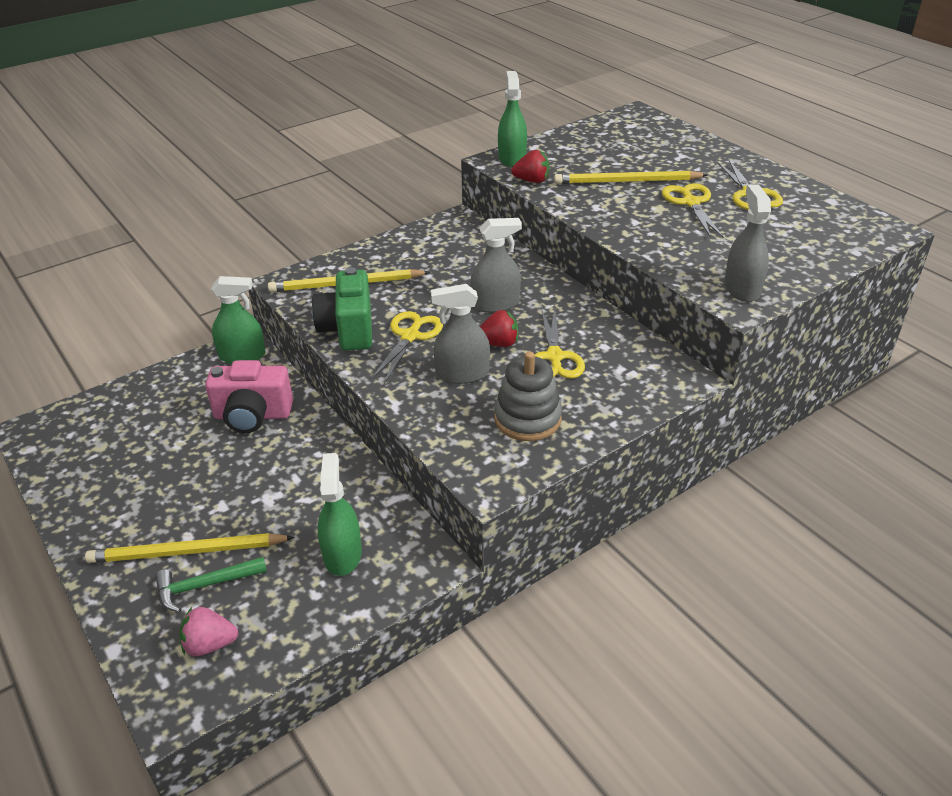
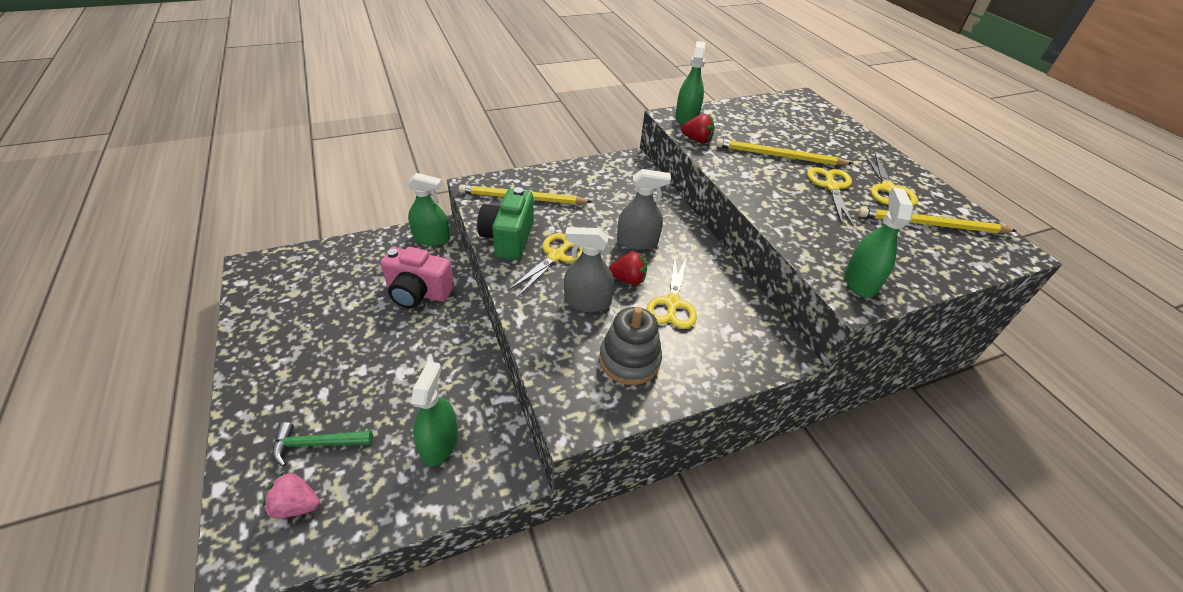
camera: 10 degrees right, 5 degrees up
(187, 552) = (317, 407): yellow pencil -> yellow pencil (931, 224)
(742, 288) = (860, 281): grey spray bottle -> green spray bottle

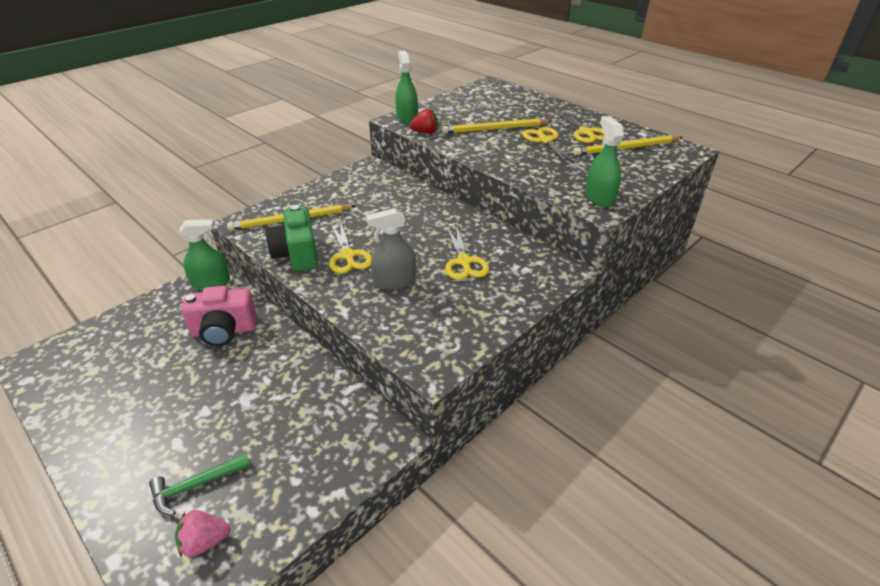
camera: 20 degrees left, 5 degrees down
(439, 443) = (314, 441): green spray bottle -> none
(556, 256) = (348, 255): yellow scissors -> yellow scissors turned 150 degrees clockwise
(628, 279) = (419, 255): red strawberry -> none
(629, 360) = (453, 312): grey stacking toy -> none
(637, 241) = (410, 225): grey spray bottle -> none

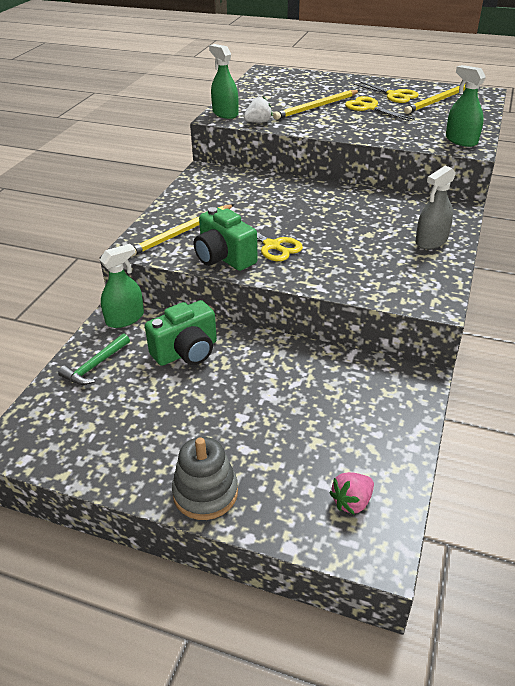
camera: 25 degrees left, 0 degrees up
(107, 471) = (205, 493): none -> grey stacking toy
(196, 485) = (299, 470): green hammer -> green hammer (95, 366)
(224, 331) = (186, 352): pink camera -> green camera
(394, 281) = (336, 253): grey spray bottle -> grey spray bottle (431, 241)
(425, 132) = (258, 122): red strawberry -> white strawberry
(464, 262) = (376, 224): yellow scissors -> none

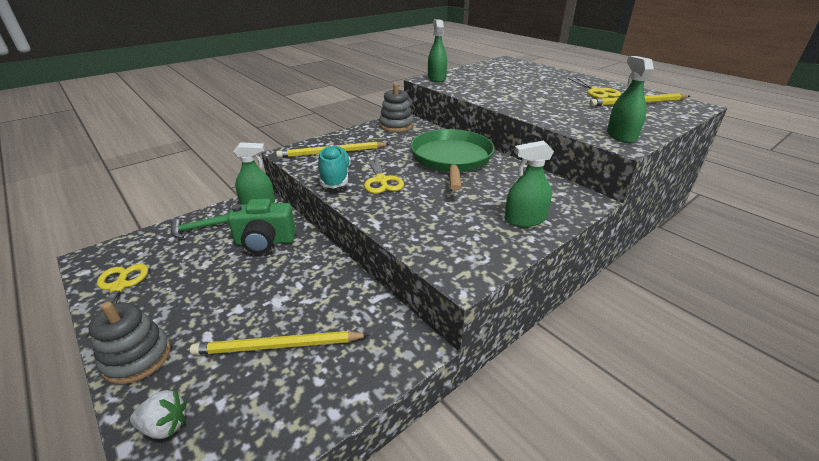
camera: 30 degrees right, 5 degrees down
(209, 181) = (396, 125): none -> grey stacking toy
(224, 258) = (335, 177): green camera -> turquoise shoe
(258, 122) = (453, 88): white strawberry -> white strawberry (165, 426)
(309, 203) = (451, 159): none -> green pan
(316, 107) = (514, 87): yellow pencil -> yellow pencil (278, 346)
(352, 502) = (220, 436): pink strawberry -> none
(369, 108) = (561, 96): yellow scissors -> yellow scissors (119, 287)
(431, 241) = (525, 219): grey spray bottle -> green spray bottle

